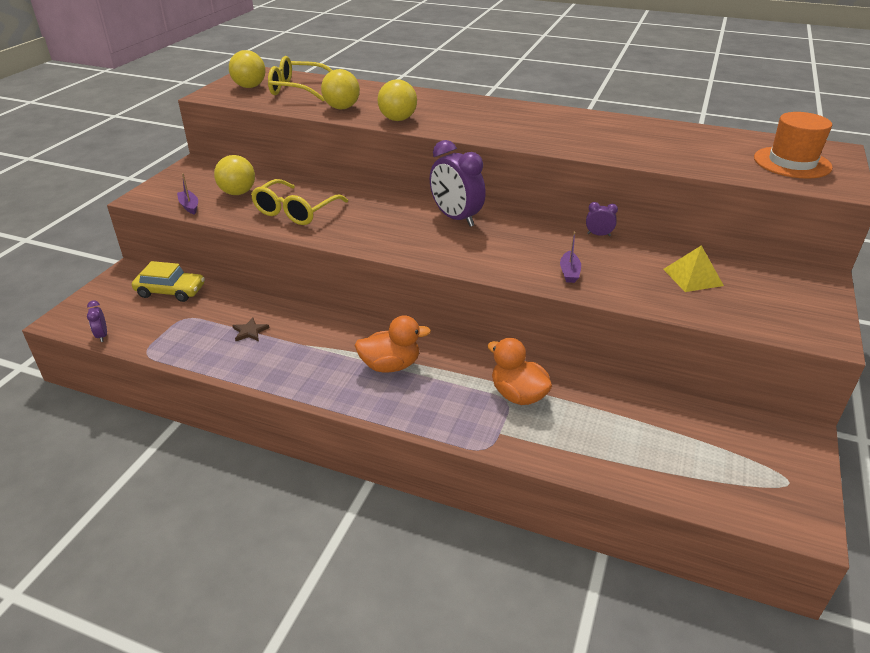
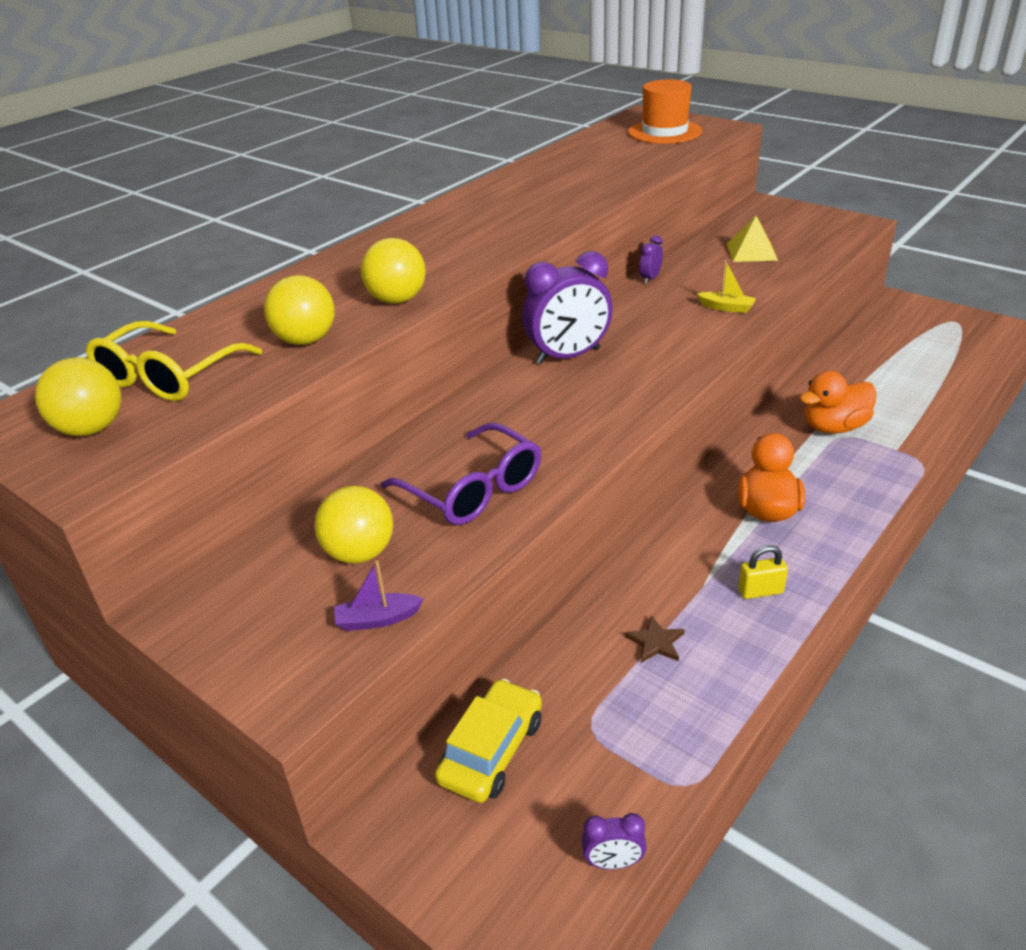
camera: 70 degrees left, 0 degrees up
(296, 211) = (472, 489): yellow glasses -> purple glasses
(301, 368) = (760, 591): none -> yellow padlock
(569, 272) = (726, 308): purple boat -> yellow boat

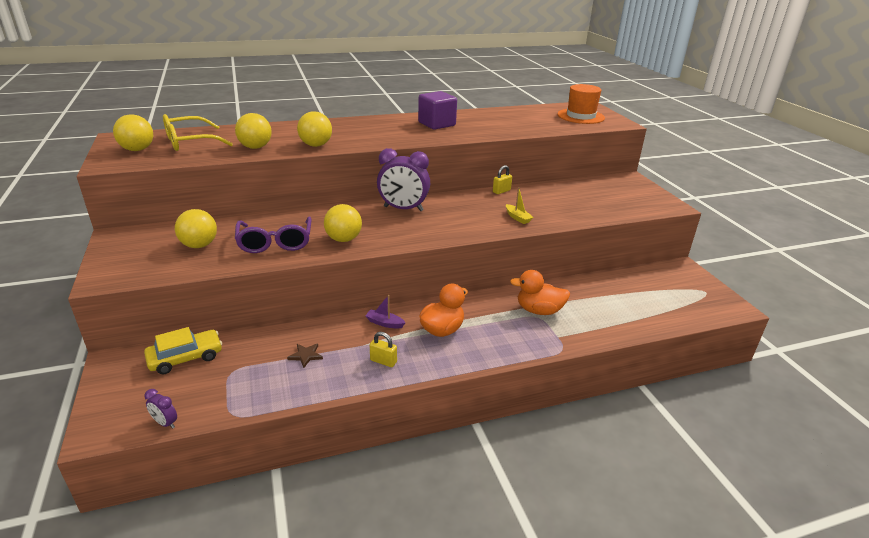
camera: 30 degrees right, 5 degrees down
(377, 619) = (167, 270): purple boat -> purple boat (384, 323)
(508, 204) = (436, 124): none -> purple cube
(562, 437) = (343, 239): none -> yellow ball
(650, 279) = (501, 191): purple clock -> yellow padlock
(752, 251) = (579, 198): yellow pyramid -> none

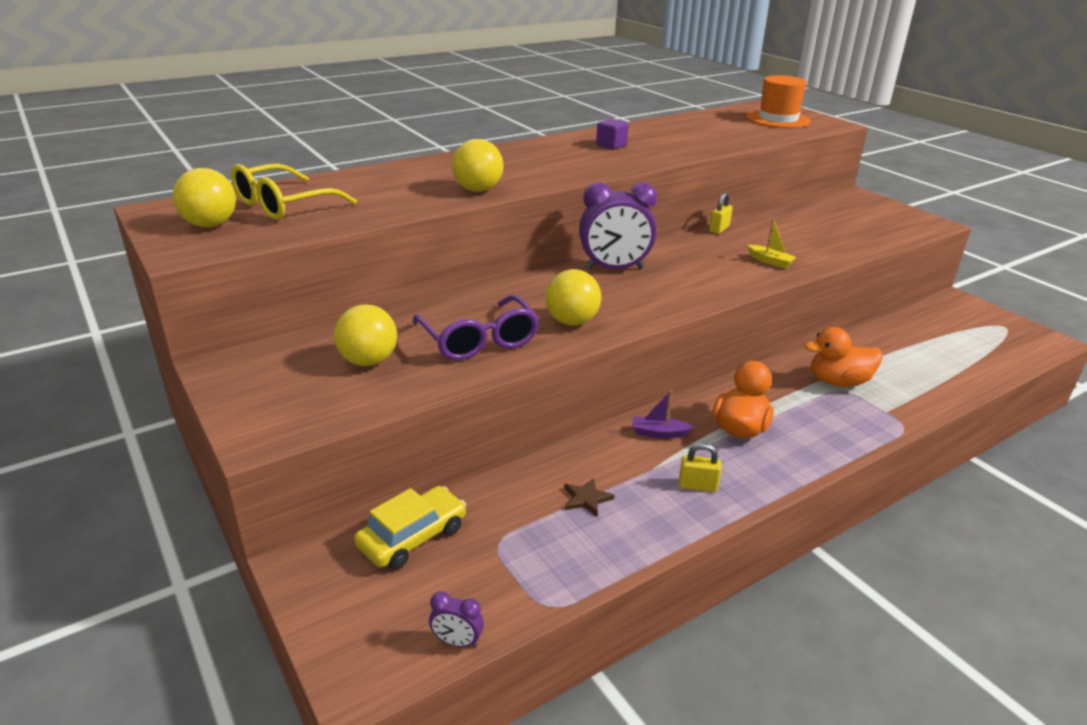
camera: 15 degrees left, 0 degrees up
(255, 147) = (393, 202): yellow ball -> none
(436, 124) = (611, 145): purple cube -> purple cube, size x0.57

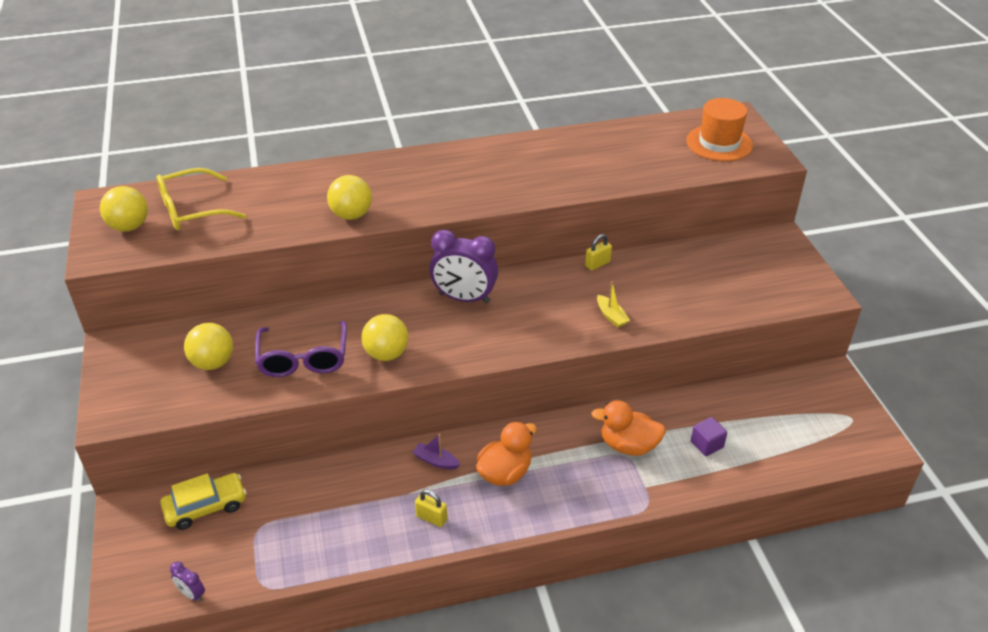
camera: 20 degrees right, 10 degrees up
(586, 499) = (342, 507): brown star -> none
(611, 145) = (514, 165): purple cube -> purple cube (706, 444)

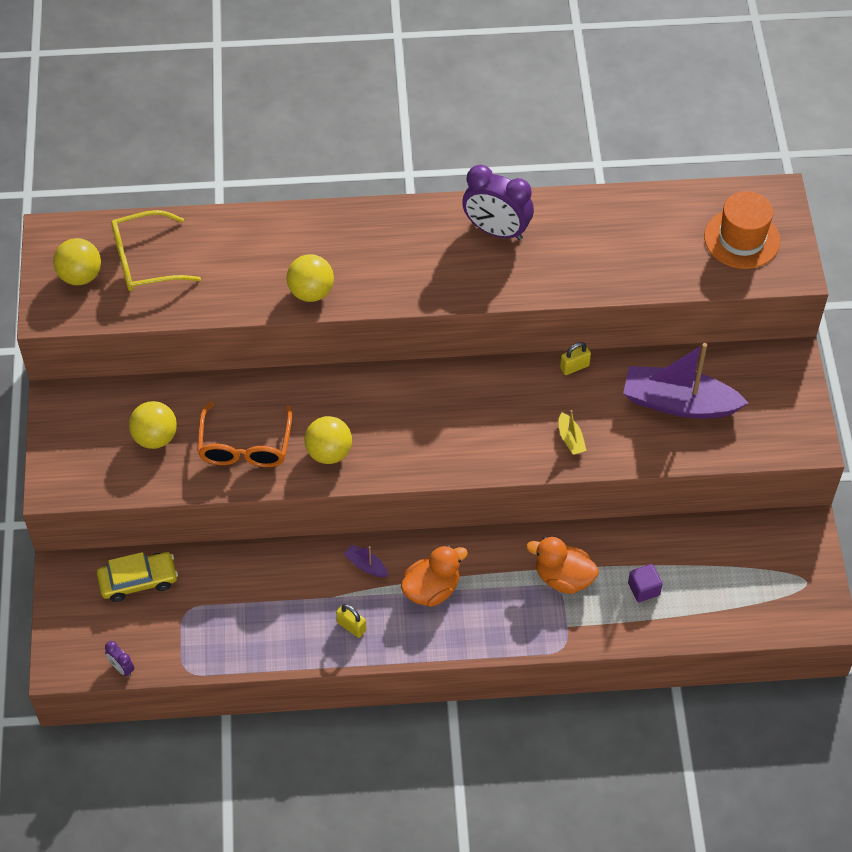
camera: 10 degrees right, 15 degrees up
(303, 358) = (245, 445): purple glasses -> orange glasses
(464, 298) = (421, 393): purple clock -> purple clock (496, 230)
(698, 279) = (679, 403): none -> purple boat

